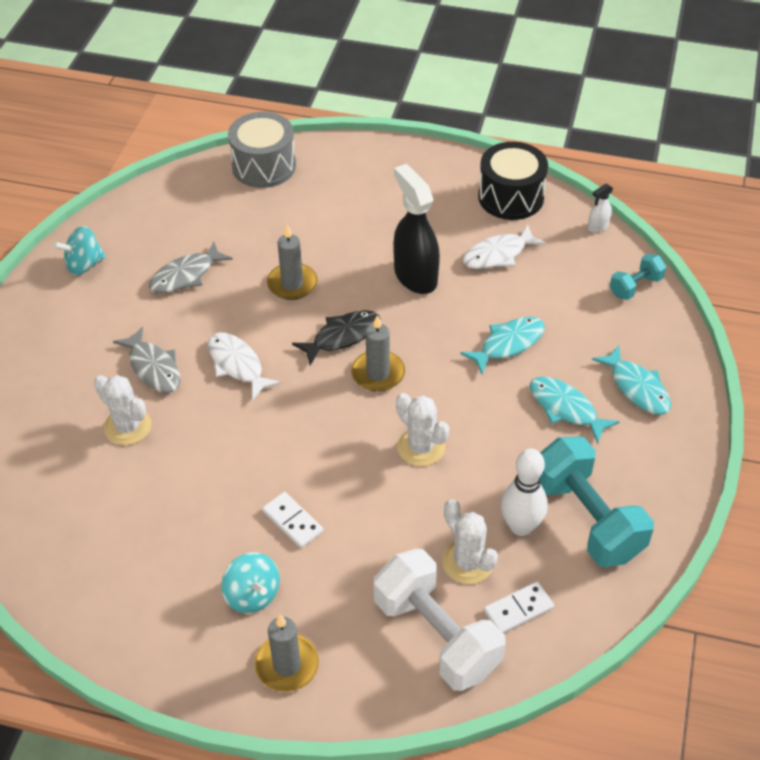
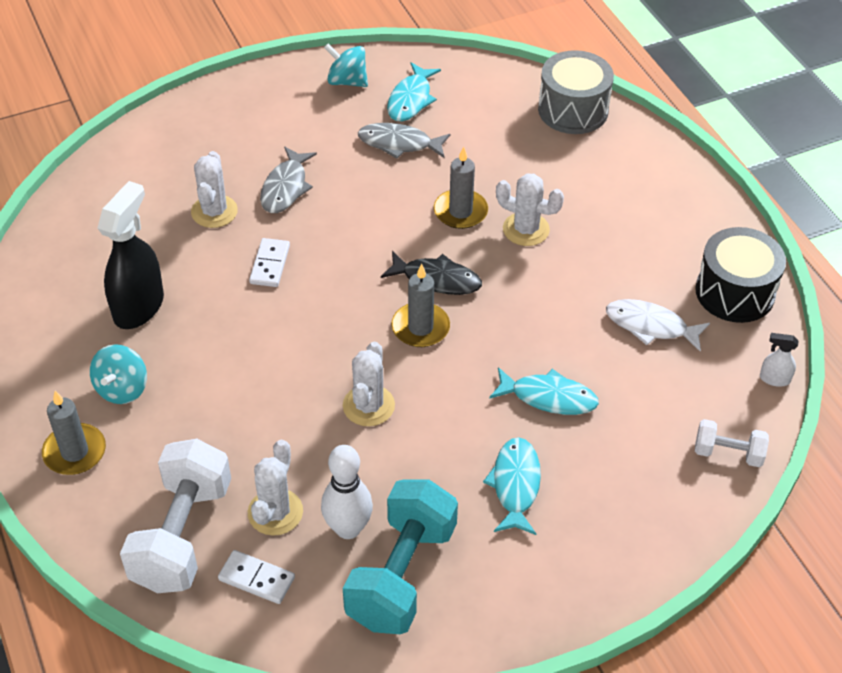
camera: 50 degrees right, 0 degrees up
(237, 365) = (339, 234): white fish -> none
(292, 521) = (213, 369): white domino -> white domino (270, 264)
(347, 260) = (526, 229): none -> white cactus
(415, 276) = (558, 284): black spray bottle -> black spray bottle (139, 307)
(635, 286) = (728, 453): turquoise dumbbell -> white dumbbell
(637, 387) = (597, 526): turquoise fish -> turquoise fish (411, 99)

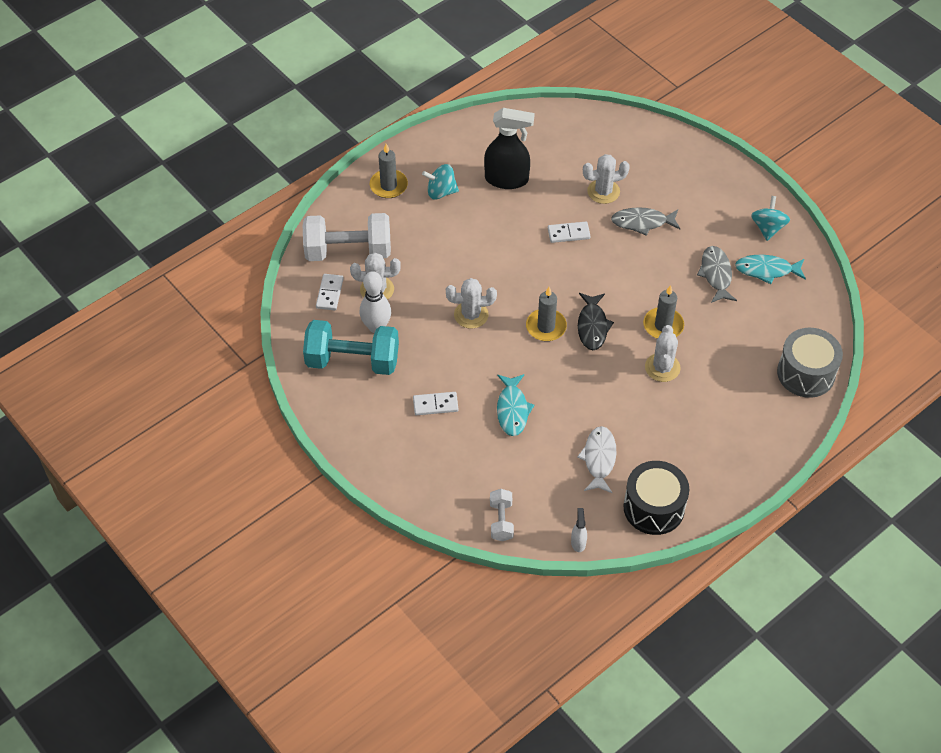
camera: 75 degrees right, 5 degrees up
(515, 485) = (435, 405): turquoise fish -> white domino

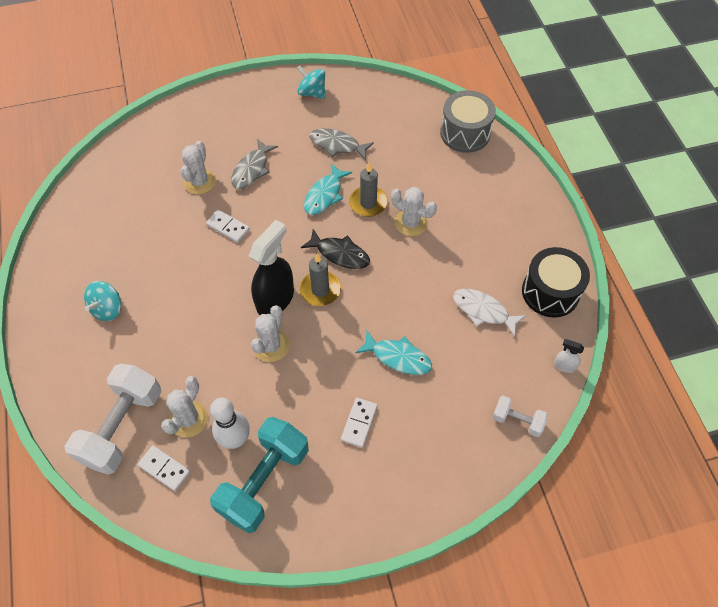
camera: 65 degrees left, 5 degrees up
(388, 185) = (65, 352): grey candle -> none
(507, 179) = (133, 248): black spray bottle -> black spray bottle (275, 299)
(568, 233) = (228, 227): white domino -> white domino turned 75 degrees counterclockwise
(767, 270) = (353, 112): turquoise fish -> turquoise fish (325, 195)

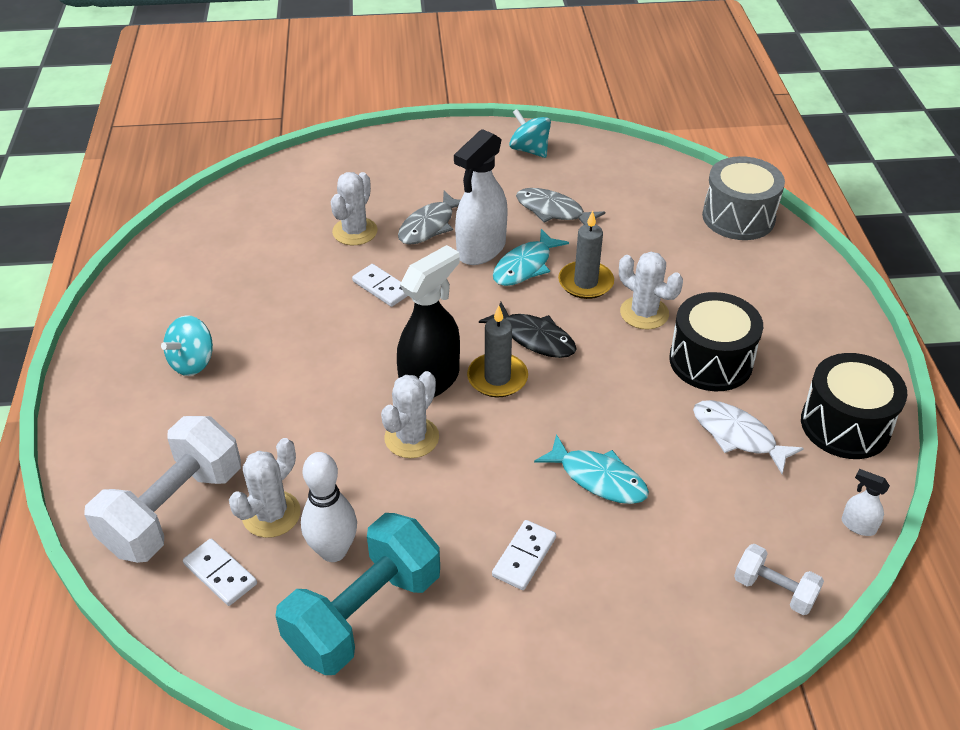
camera: 10 degrees right, 15 degrees down
(291, 185) = (481, 249): none -> white spray bottle
(459, 255) = (711, 361): none -> black drum

